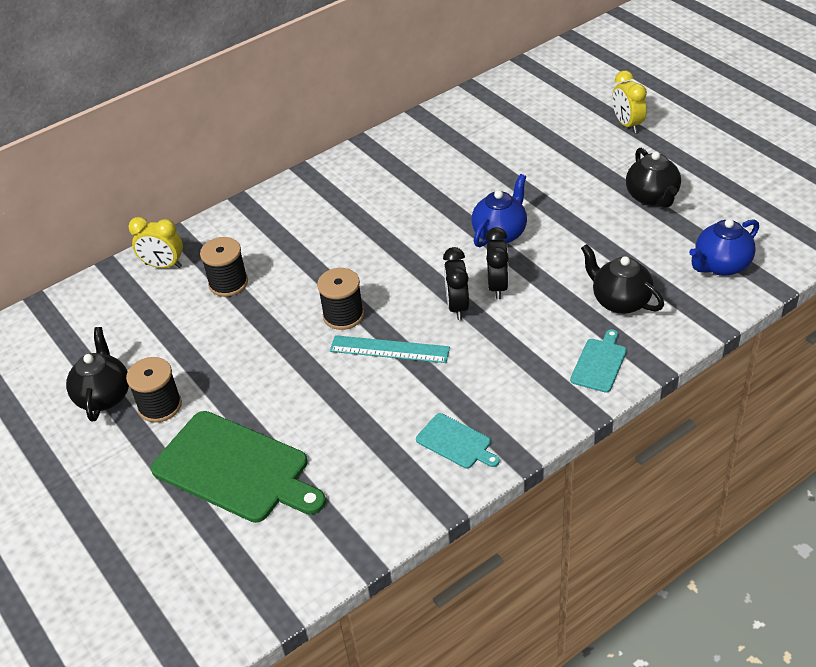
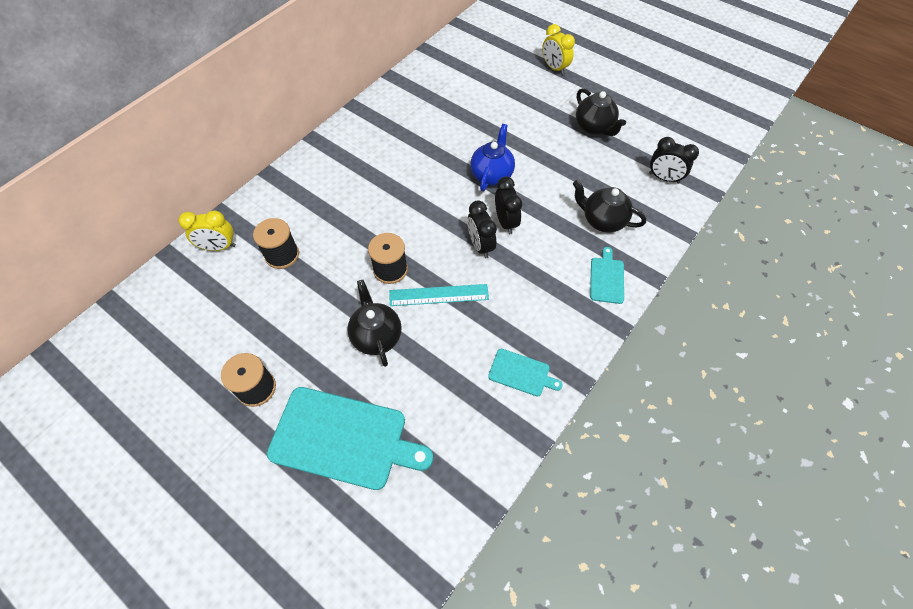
camera: 20 degrees left, 15 degrees up
(104, 396) = (201, 388): black teapot -> black teapot (376, 336)
(235, 469) = (343, 438): green cutting board -> turquoise cutting board
(721, 265) = (664, 178): blue teapot -> black clock

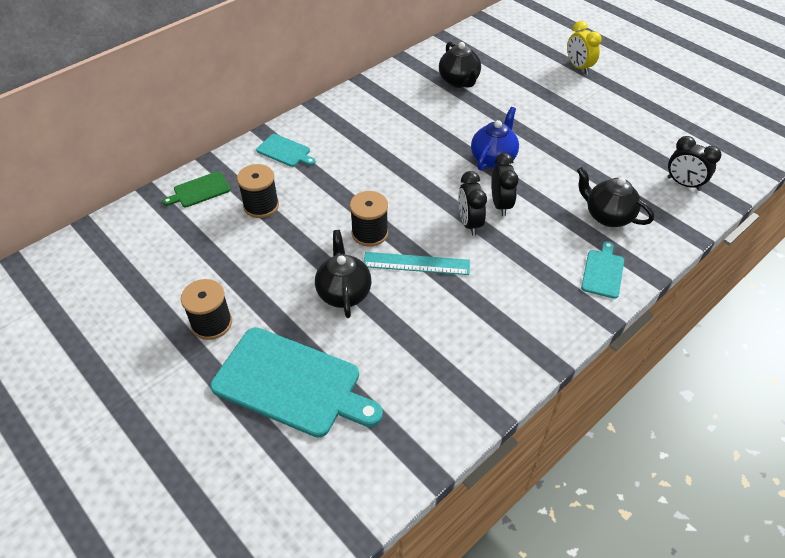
camera: 10 degrees right, 10 degrees down
(219, 247) = (199, 190): yellow clock -> green cutting board
(521, 373) = (492, 350): turquoise cutting board -> turquoise cutting board (285, 151)
(594, 127) = (613, 127): black teapot -> black teapot (459, 81)

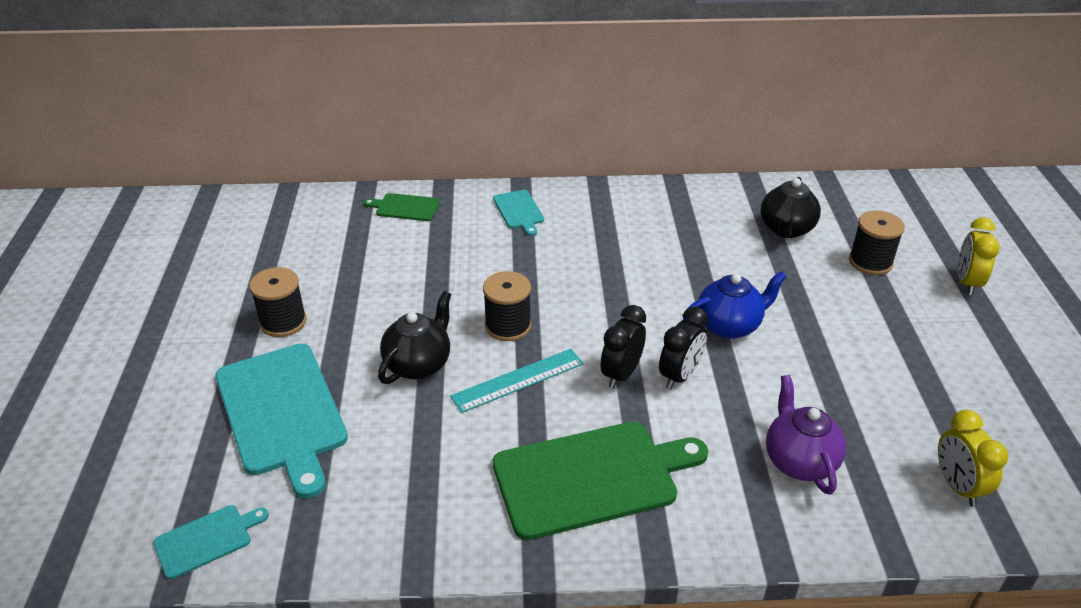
camera: 40 degrees right, 10 degrees down
(261, 205) = (440, 247): black spool -> black spool (870, 262)
(416, 264) = (518, 380): turquoise ruler -> turquoise ruler turned 75 degrees counterclockwise
(522, 294) = (591, 477): none -> green cutting board
(603, 272) = (716, 515): turquoise cutting board -> turquoise cutting board (207, 540)
(607, 216) = (799, 461): black teapot -> purple teapot
(683, 184) = (957, 486): black clock -> yellow clock

